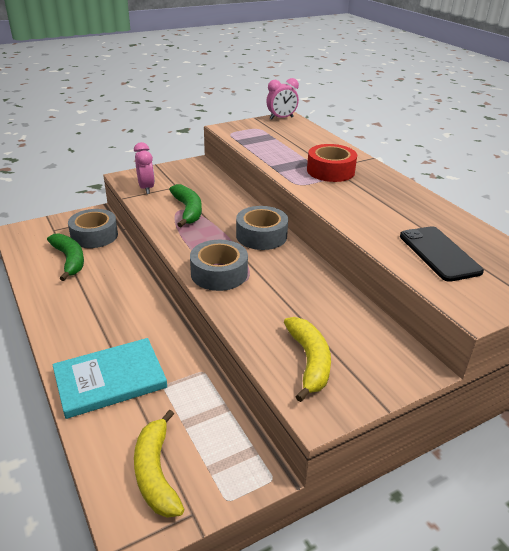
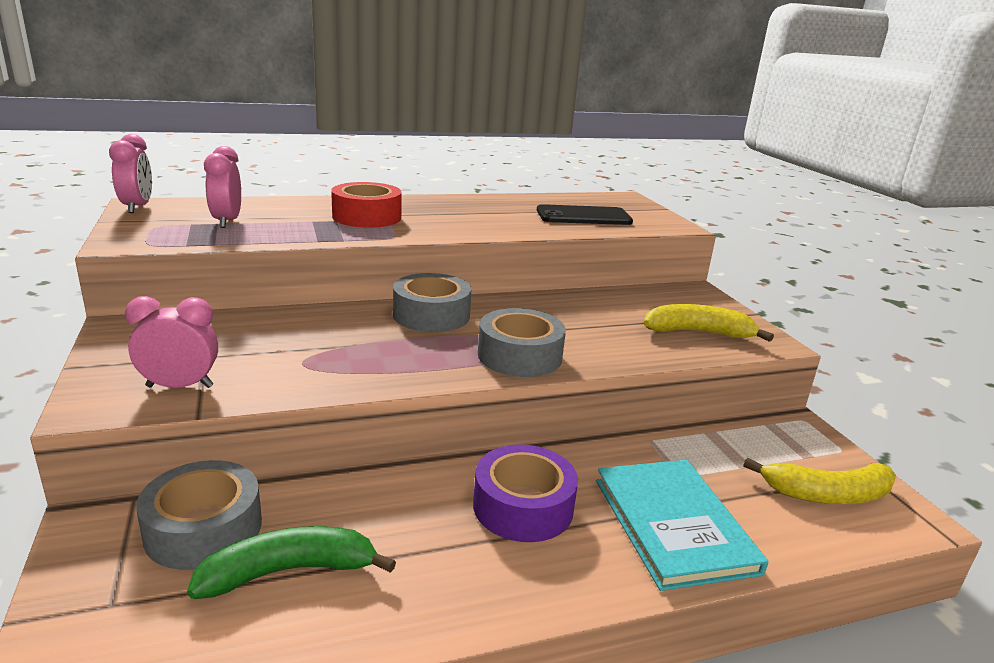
camera: 80 degrees left, 10 degrees down
(120, 318) = (523, 506): none -> purple tape
(188, 210) = (313, 356): green banana -> none
(280, 140) = (227, 221): none -> pink clock

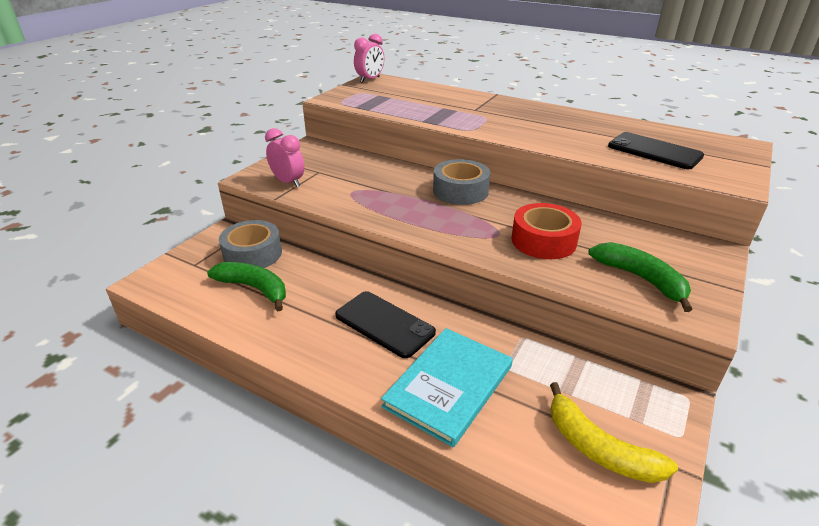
camera: 50 degrees right, 10 degrees up
(227, 221) = (397, 97): pink clock -> none
(367, 217) = (480, 112): red tape -> red tape (543, 241)
(519, 356) = (468, 236): grey tape -> none
(523, 506) = (384, 324): purple tape -> black phone
(698, 333) = (641, 279): yellow banana -> green banana

